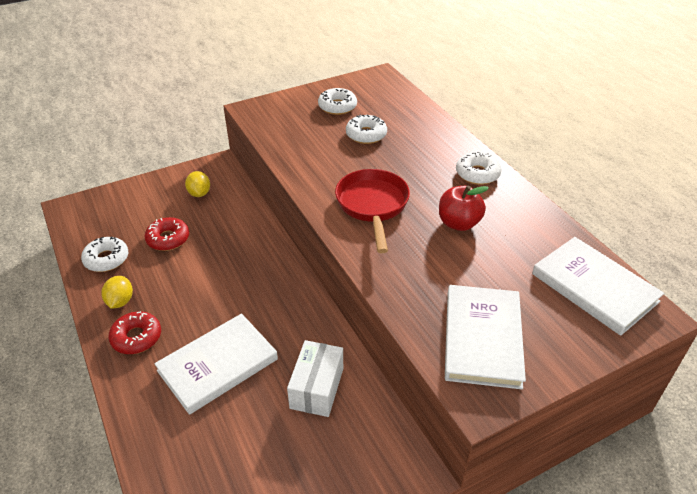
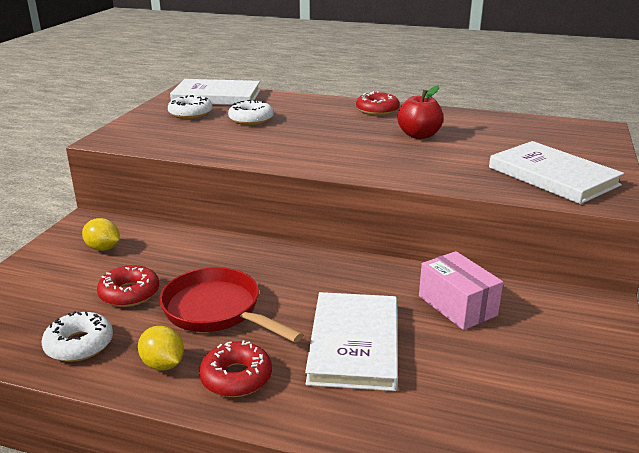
camera: 45 degrees left, 15 degrees down
(317, 388) = (457, 306): white box -> pink box
(372, 206) = (342, 150): red pan -> red pan (217, 311)
(477, 174) = (377, 110): white donut -> red donut
(594, 288) = (552, 130): white book -> white book (216, 96)

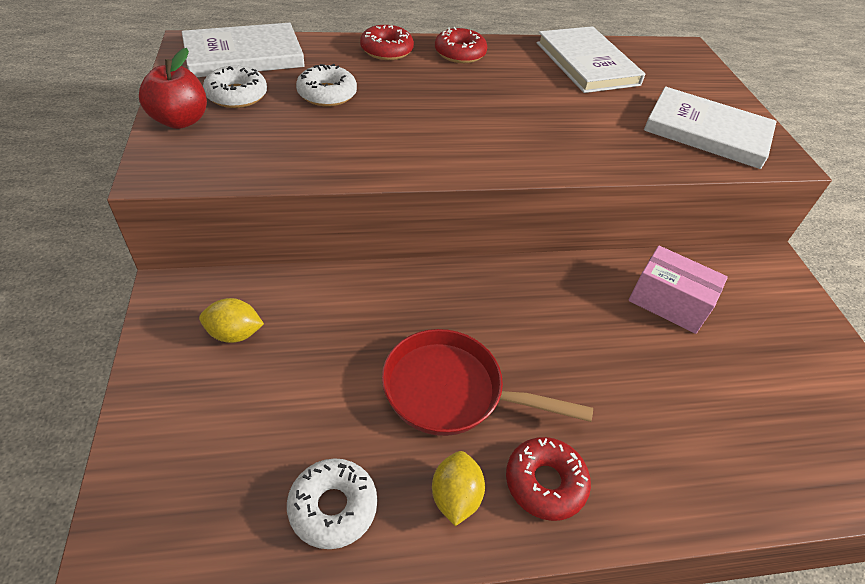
camera: 30 degrees left, 20 degrees up
(129, 293) = (329, 399): red donut -> red donut (386, 50)
(163, 364) = (455, 496): yellow lemon -> yellow lemon turned 75 degrees clockwise
(354, 344) = (619, 388): white book -> white book (587, 63)
(419, 135) = (537, 90): red apple -> red apple (180, 120)

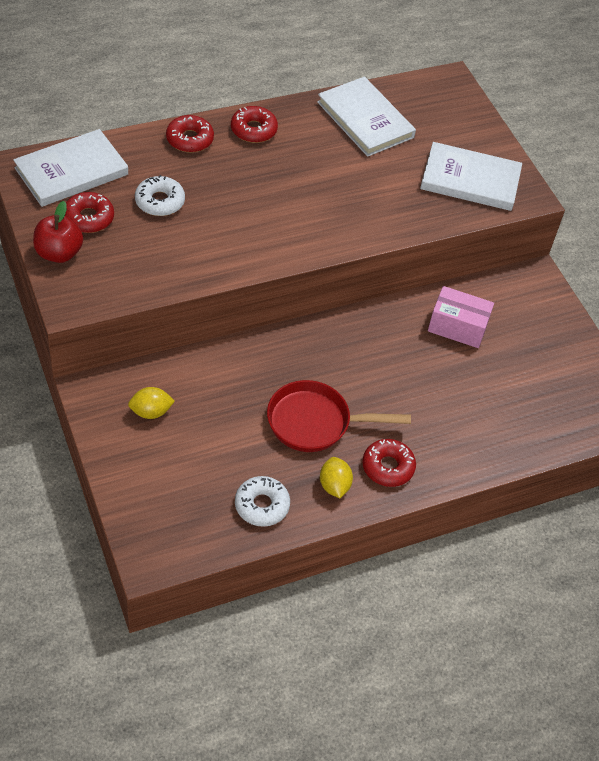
camera: 15 degrees left, 5 degrees up
(237, 95) = (88, 218): white donut -> red donut

